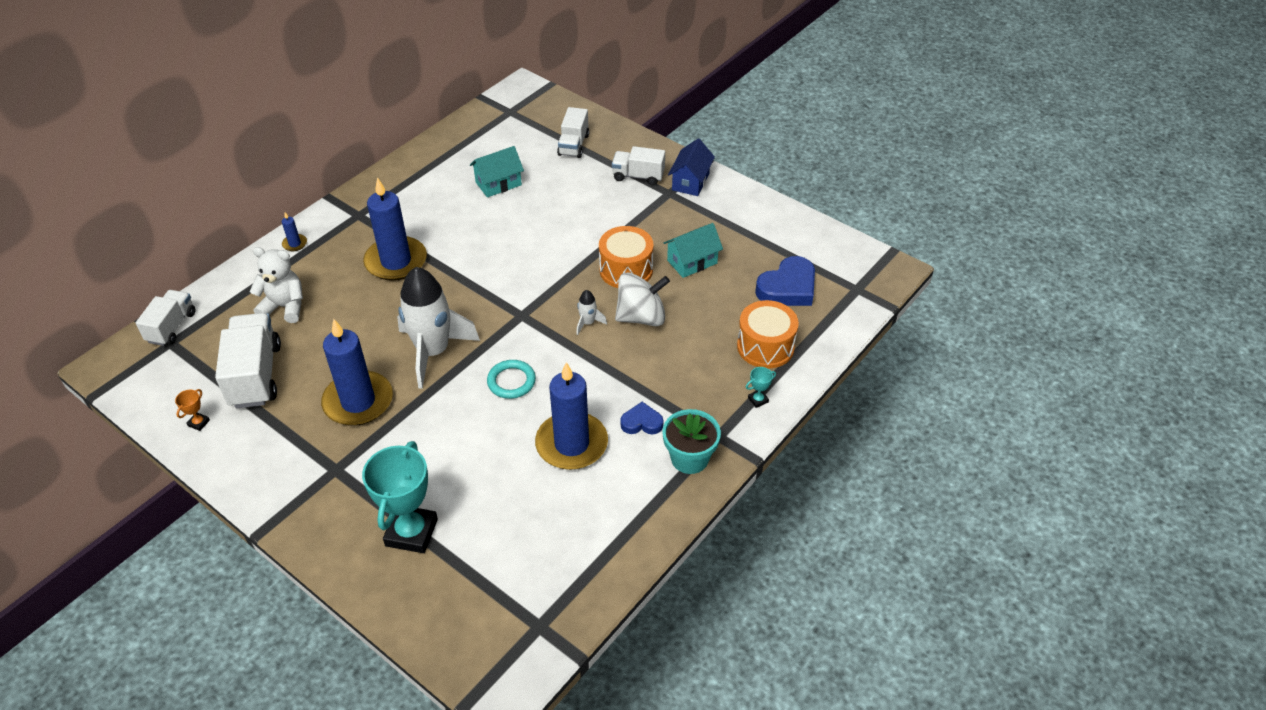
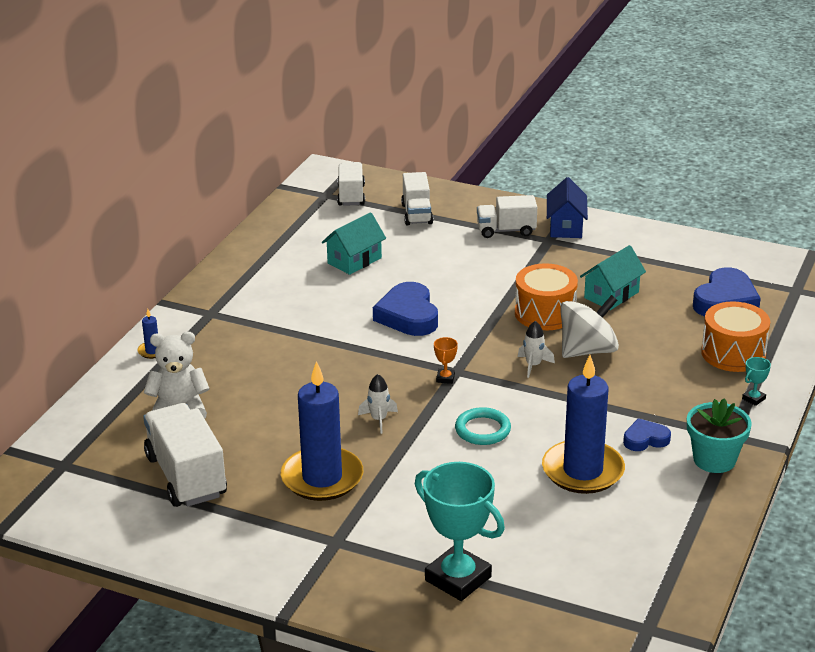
camera: 15 degrees left, 15 degrees down
(171, 327) = (54, 450): white truck -> white truck (351, 195)
(199, 423) = (147, 530): orange trophy -> orange trophy (445, 378)
(396, 261) = (282, 347): blue candle -> none
(411, 532) = (458, 578): turquoise trophy -> turquoise trophy turned 45 degrees counterclockwise
(433, 352) = (379, 419): white rocket -> white rocket, size x0.41
(512, 249) = (408, 315): none -> blue heart

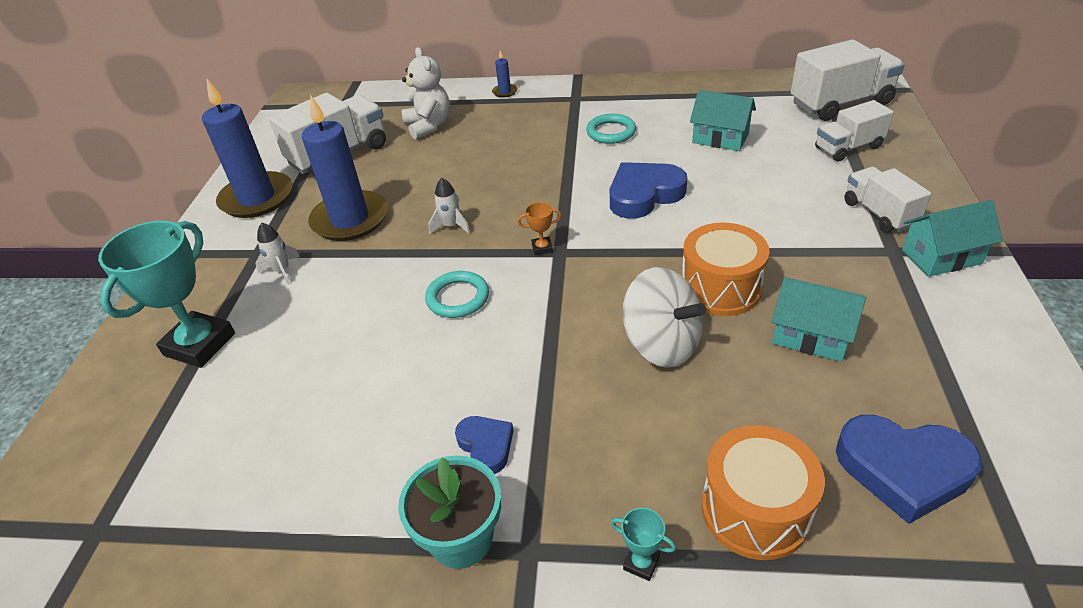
camera: 75 degrees right, 10 degrees up
(294, 308) = (611, 132): none -> turquoise ring
(351, 195) = (840, 104): white truck -> white truck, size x1.61
(533, 365) = (602, 305): white rocket -> white rocket (282, 271)
(565, 227) = (941, 257): blue house -> turquoise house
(583, 471) = (401, 398): blue candle -> blue candle (257, 198)

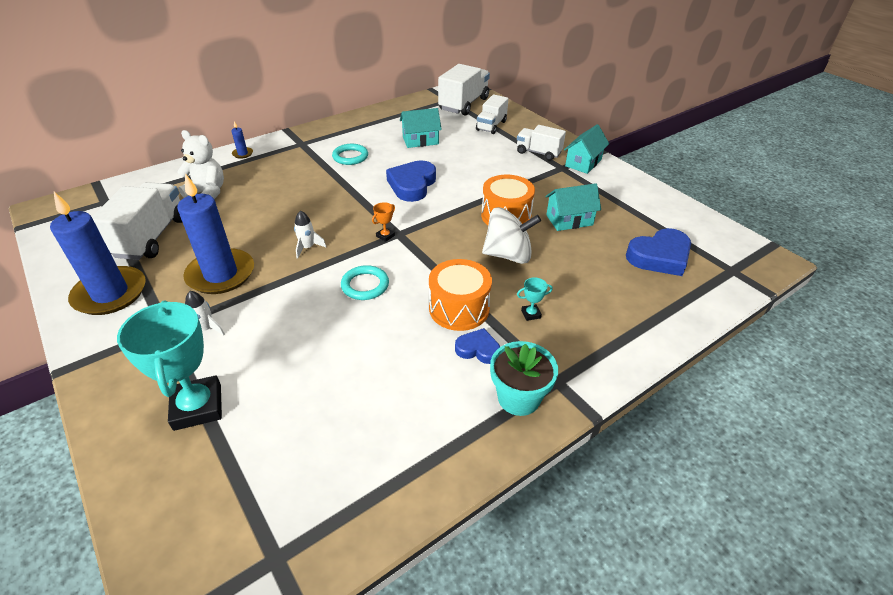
camera: 45 degrees left, 0 degrees up
(641, 563) = (609, 353): turquoise trophy -> turquoise trophy (531, 314)
(755, 510) = (627, 304): orange drum -> orange drum (459, 308)

